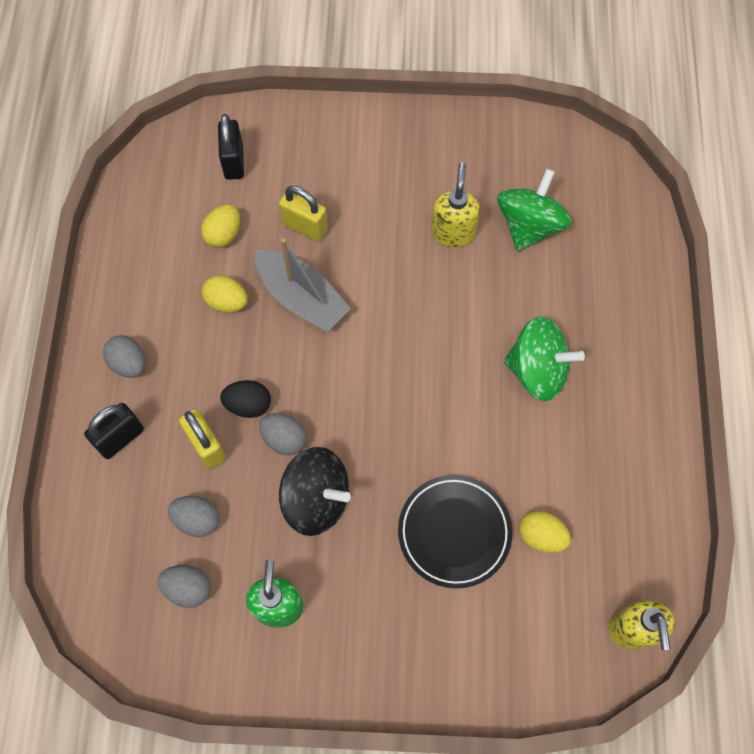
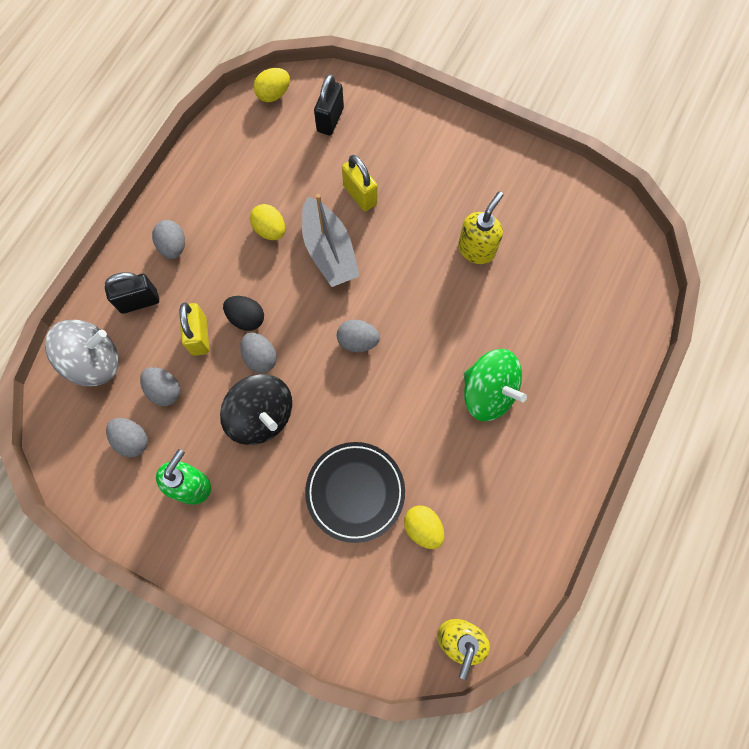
camera: 25 degrees right, 5 degrees up
(102, 524) = (94, 361): none -> grey spinning top
(223, 234) = (294, 175): yellow egg -> yellow egg (273, 94)
(378, 377) = (358, 341): none -> grey egg
(529, 226) = (543, 270): green spinning top -> none

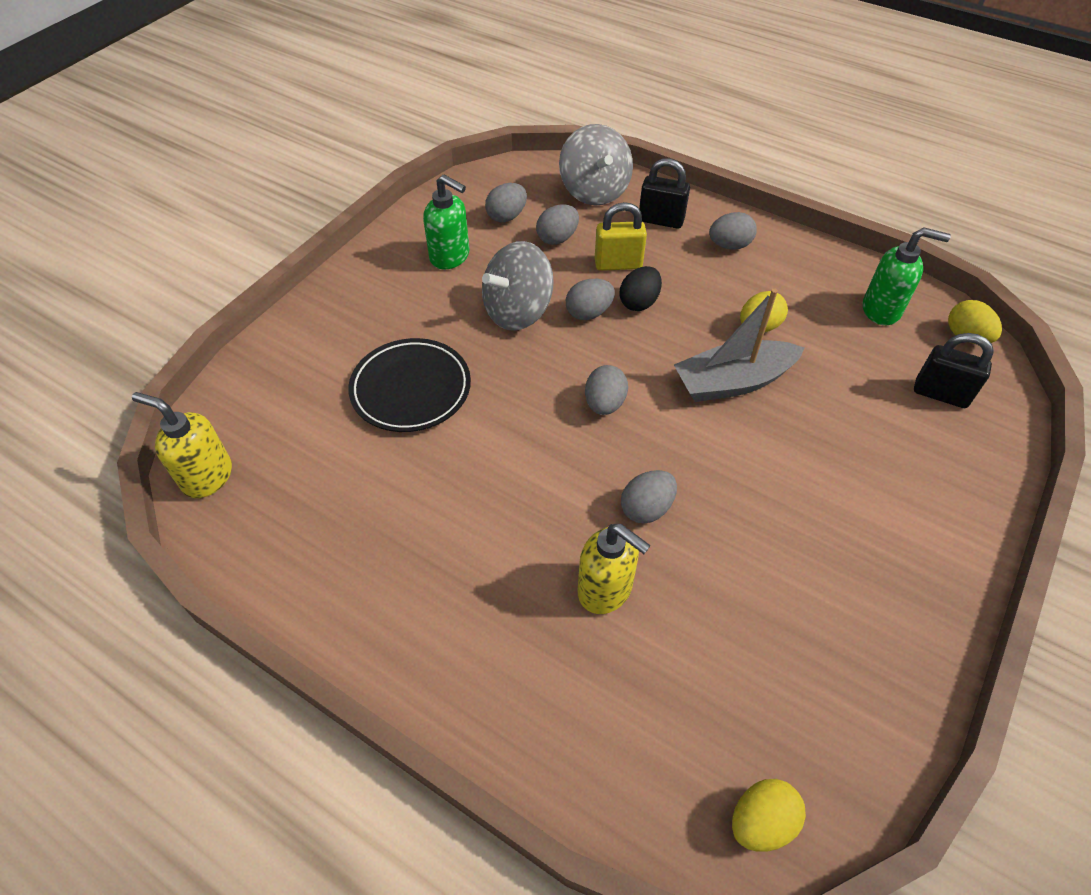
camera: 95 degrees right, 20 degrees down
(139, 301) = (661, 220): black padlock -> black padlock turned 60 degrees counterclockwise
(248, 143) = (882, 310): none -> green soap dispenser
(261, 416) = (518, 311): black spinning top -> grey spinning top
(360, 195) = (823, 420): yellow padlock -> none
(423, 528) = (350, 452): yellow egg -> yellow egg (761, 821)
(447, 310) = (646, 508): none -> grey egg
(476, 249) = (748, 557): yellow soap dispenser -> yellow soap dispenser (605, 590)
(488, 392) = (517, 546): green spinning top -> none

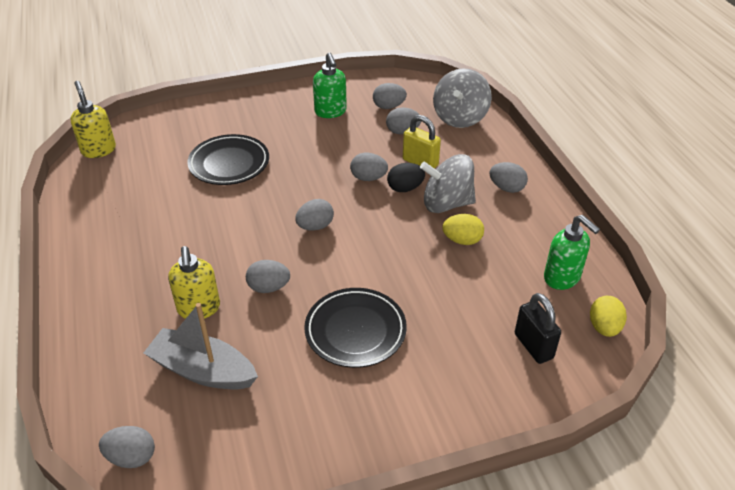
camera: 40 degrees right, 10 degrees down
(518, 311) = (330, 157): grey spinning top -> grey spinning top (446, 203)
(661, 220) = (480, 153): black padlock -> none
(733, 382) = (403, 259): grey boat -> grey boat (203, 370)
(761, 821) = (131, 457): yellow egg -> grey egg
(786, 492) = (355, 331): none -> black plate

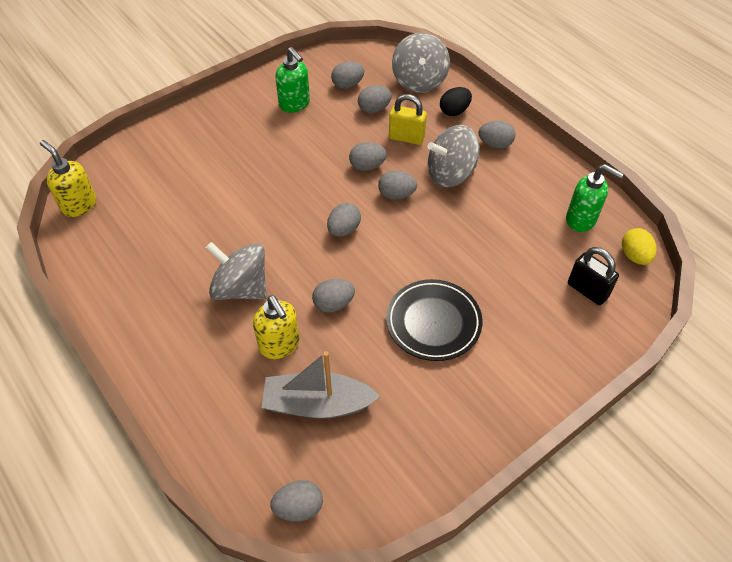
camera: 20 degrees left, 10 degrees up
(193, 251) = (241, 288): none -> grey spinning top
(229, 163) = (224, 185): black plate -> none
(382, 209) = (396, 195): none -> grey egg
(405, 188) = (406, 168): black egg -> black egg (454, 111)
(462, 240) = (482, 207): yellow egg -> none

